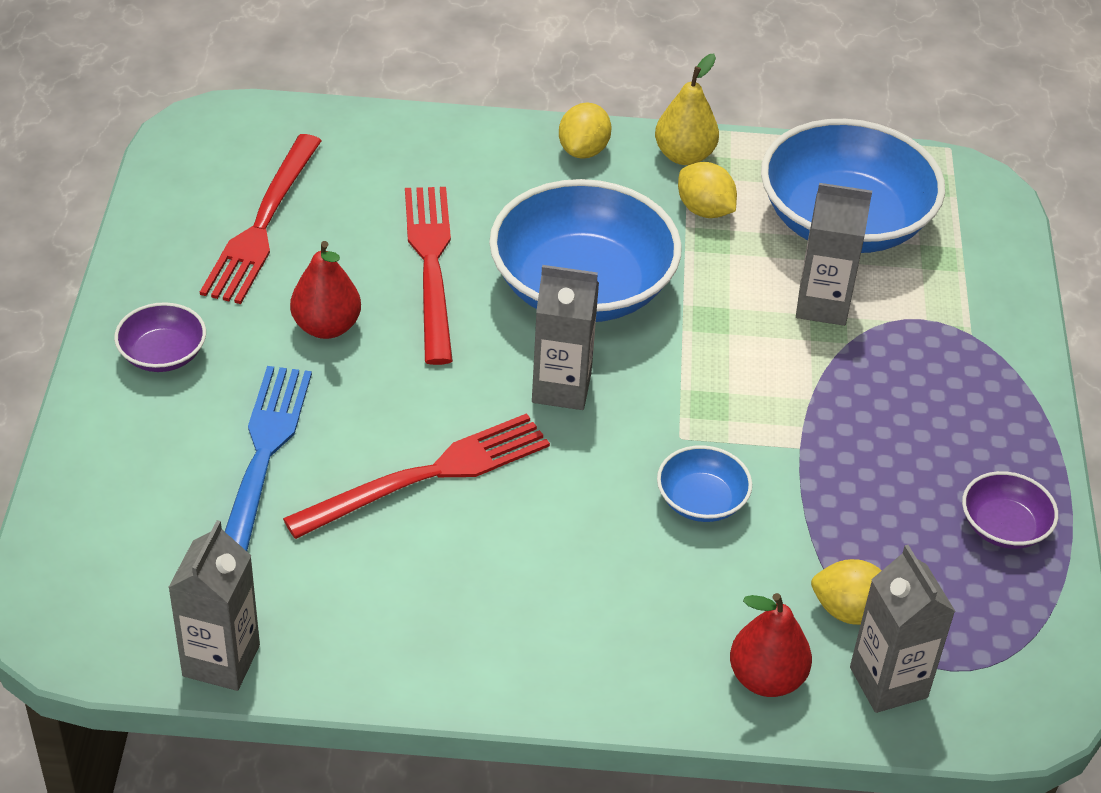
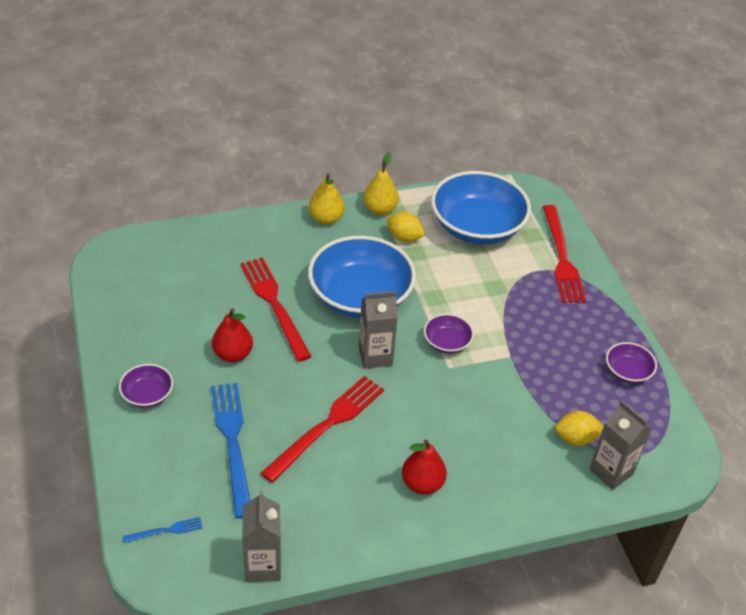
camera: 20 degrees left, 0 degrees up
(96, 564) = (166, 530): none -> blue fork
(262, 224) = (169, 303): red fork -> red fork (561, 257)
(583, 150) = (326, 219): yellow lemon -> yellow pear
(696, 397) = (447, 342): none -> purple bowl
(701, 501) = (475, 399): blue bowl -> none
(766, 678) = (551, 488): red pear -> red pear (422, 484)
(822, 305) = (486, 275): grey carton -> none

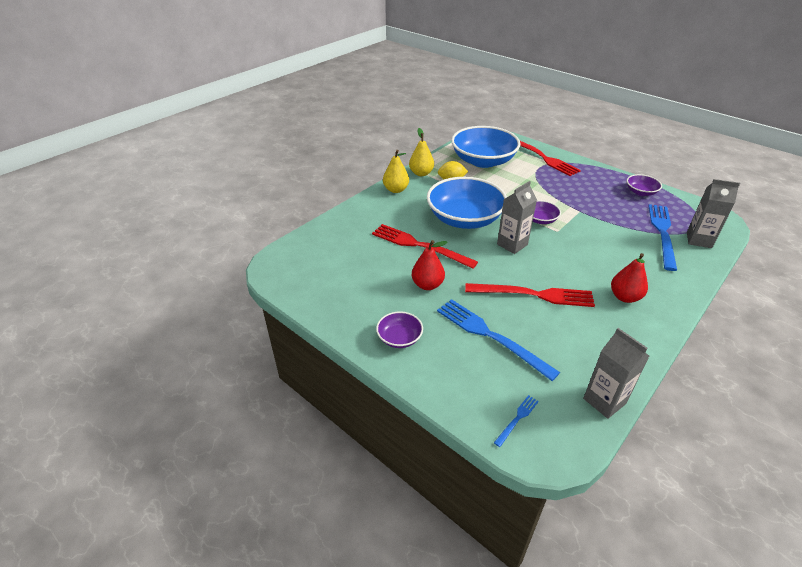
camera: 30 degrees left, 5 degrees down
(327, 425) = (534, 295): red fork -> red fork turned 90 degrees clockwise
(576, 438) = (662, 233): yellow lemon -> blue fork

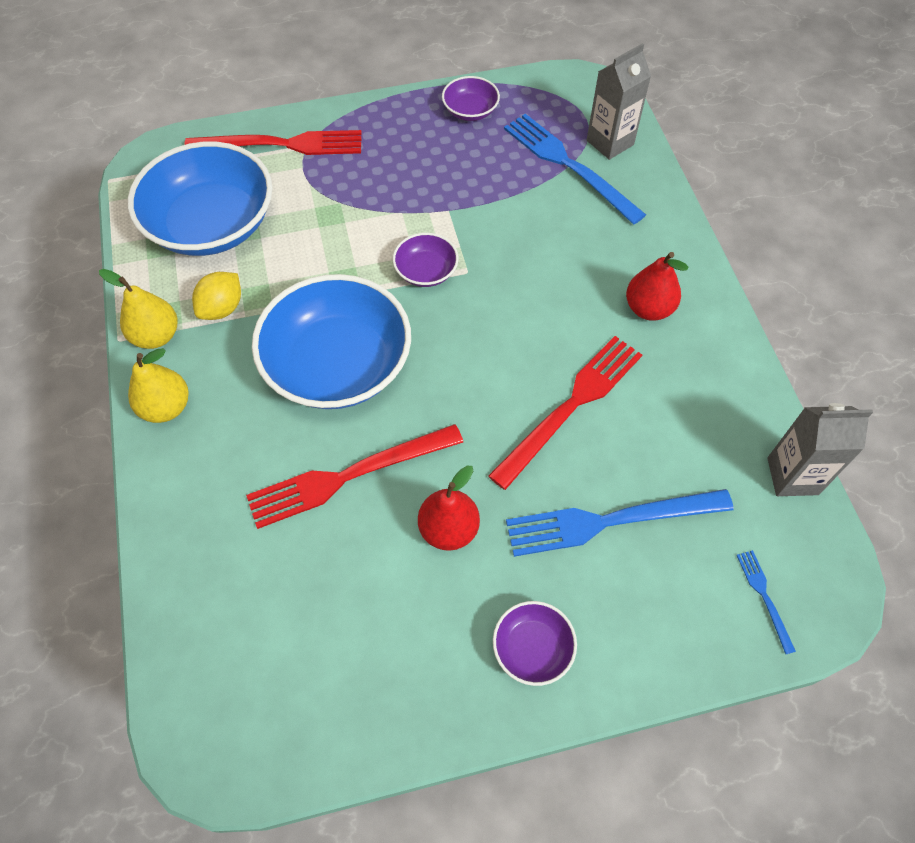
camera: 55 degrees left, 20 degrees up
(512, 244) = (450, 350): grey carton -> none

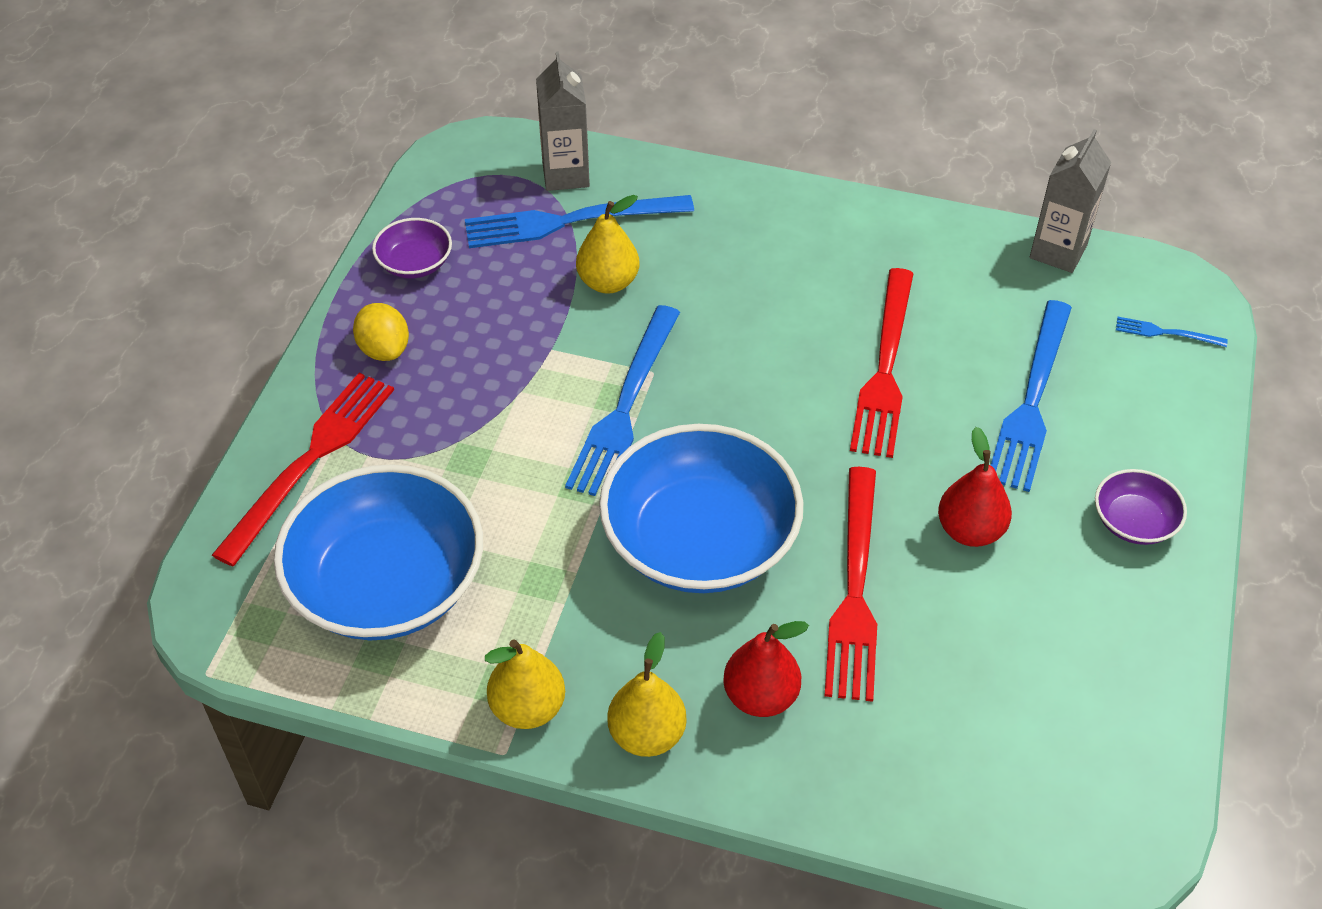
camera: 60 degrees left, 10 degrees down
(222, 308) = (535, 622): yellow lemon -> yellow lemon (384, 349)
(426, 271) = (625, 406): purple bowl -> blue fork
(529, 211) = (608, 282): none -> yellow pear
(571, 406) = (885, 368): red fork -> red fork turned 150 degrees counterclockwise
(648, 308) = (807, 253): red pear -> red pear (760, 696)

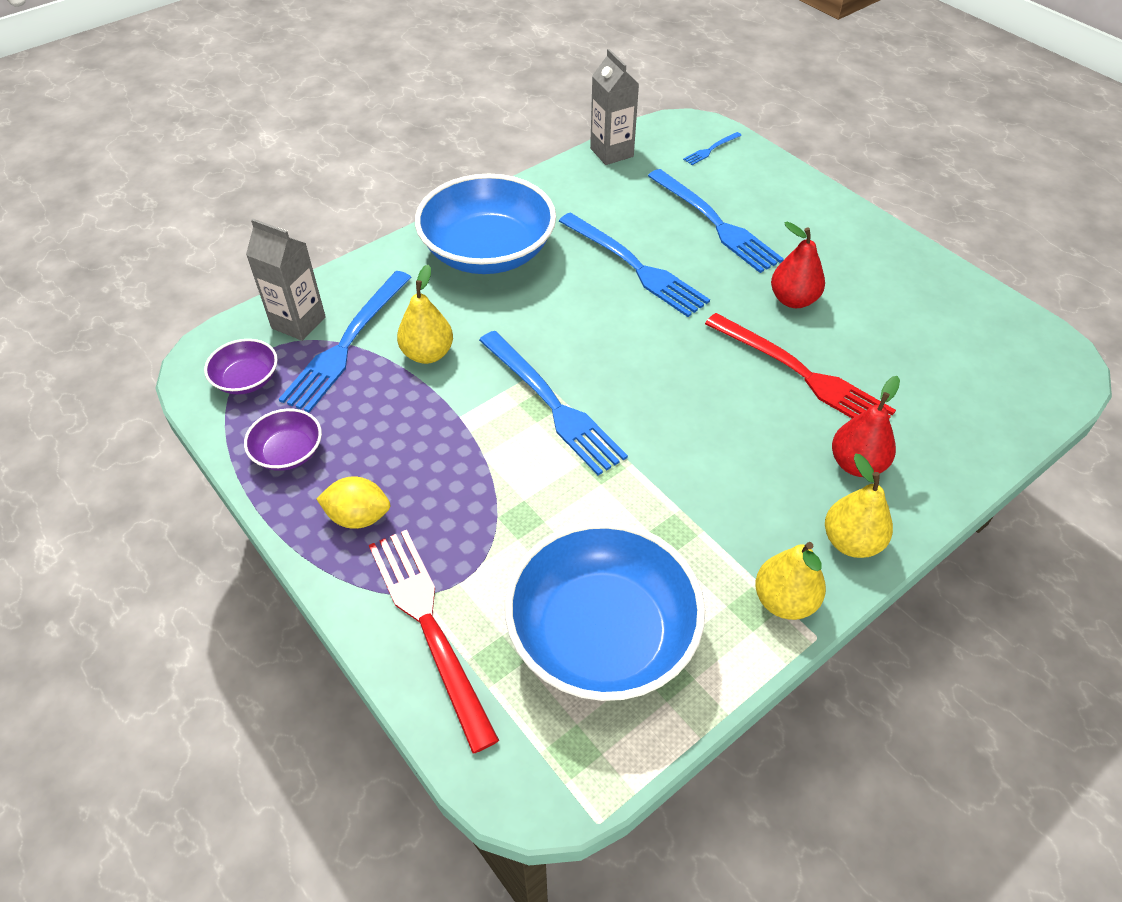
camera: 55 degrees left, 0 degrees up
(700, 540) = (704, 427): blue bowl -> blue bowl (488, 252)
(885, 368) = (634, 266): red fork -> blue fork
(1134, 522) = (836, 234): purple bowl -> purple bowl (247, 379)

